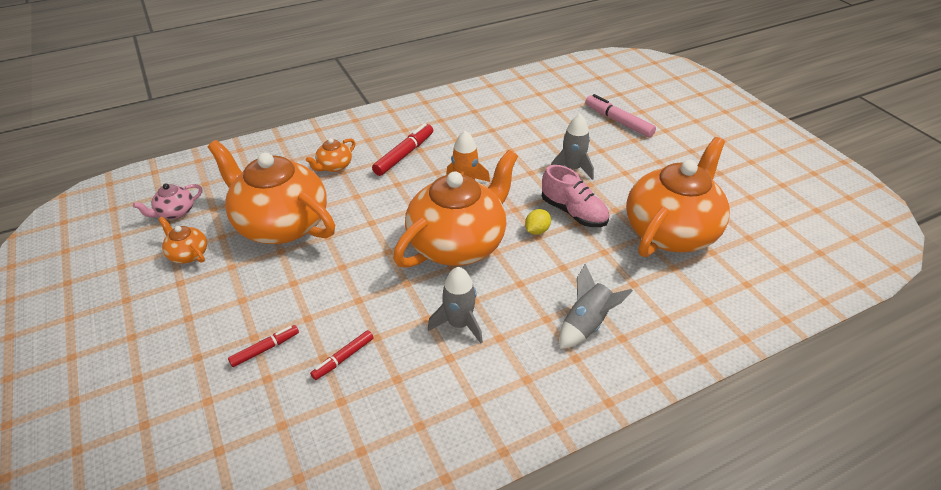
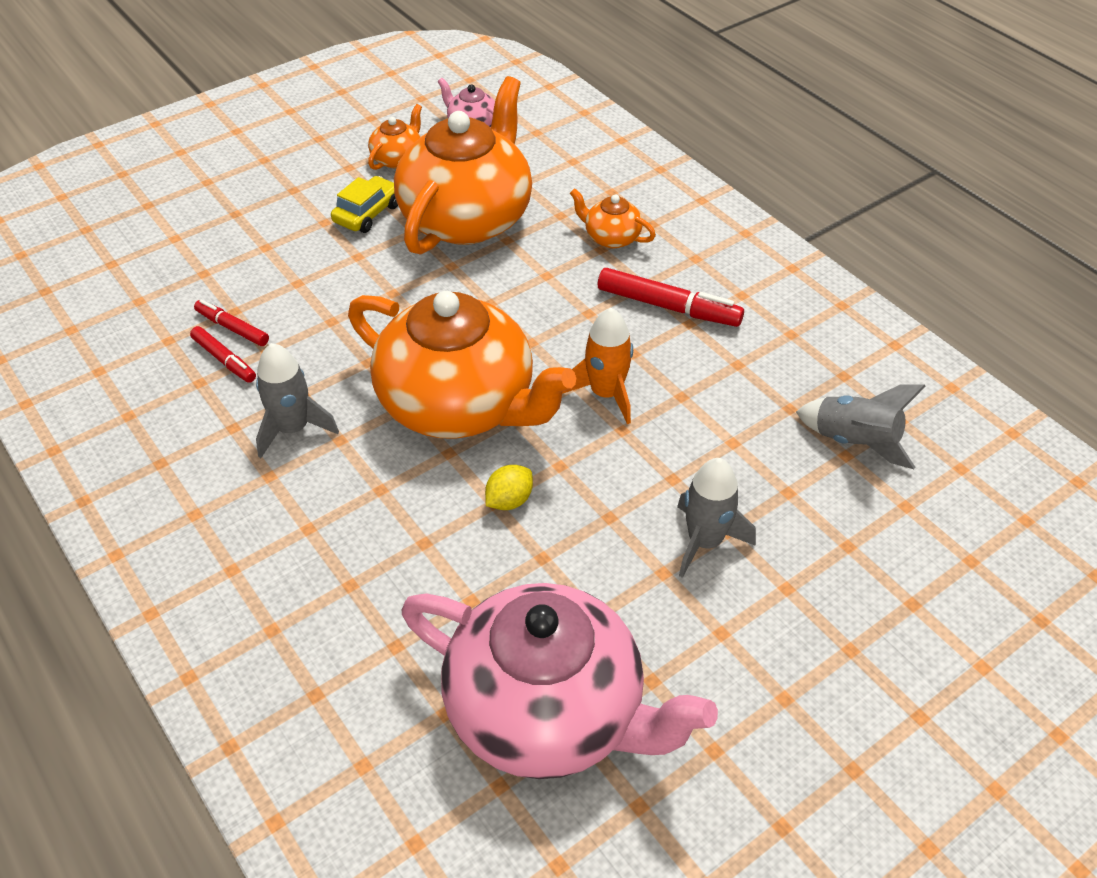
camera: 80 degrees right, 5 degrees up
(246, 274) = (367, 213): none -> yellow car
(265, 349) = (247, 260): red marker -> red marker (224, 360)
(537, 230) = (509, 500): yellow lemon -> yellow lemon turned 75 degrees counterclockwise
(573, 212) = (570, 550): pink shoe -> none
(586, 324) = (298, 580): grey rocket -> grey rocket (854, 441)
(618, 121) = (914, 618): pink marker -> none
(671, 231) = (548, 712): orange teapot -> pink teapot

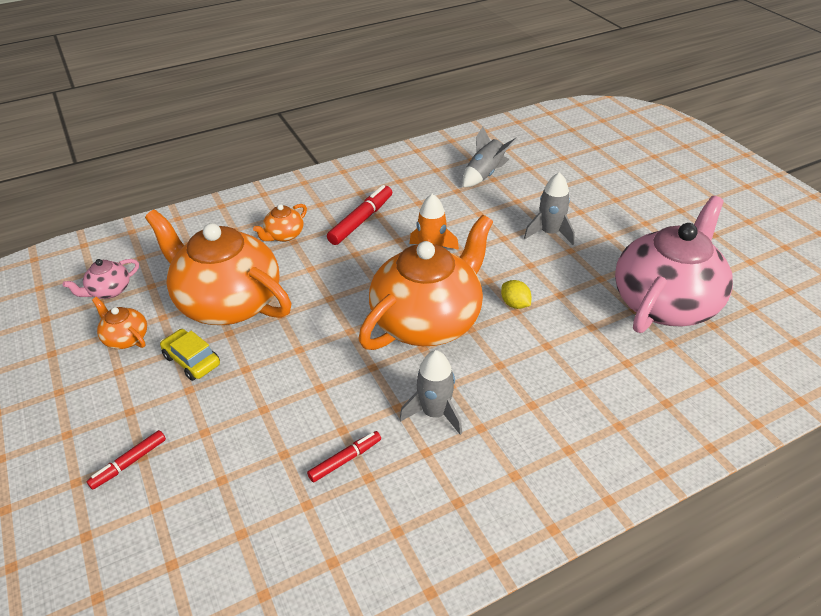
camera: 80 degrees left, 5 degrees down
(232, 328) = (306, 455): red marker -> red marker (129, 463)

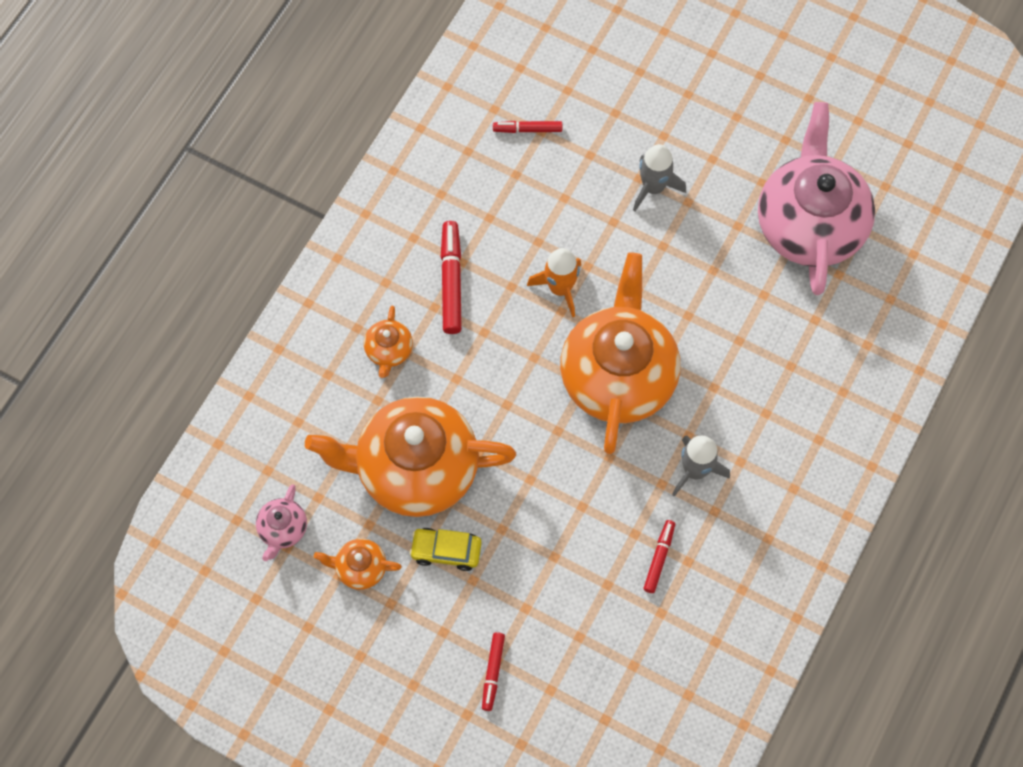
camera: 35 degrees left, 25 degrees up
(484, 174) = (527, 129): grey rocket -> red marker
(515, 304) = (681, 307): yellow lemon -> none

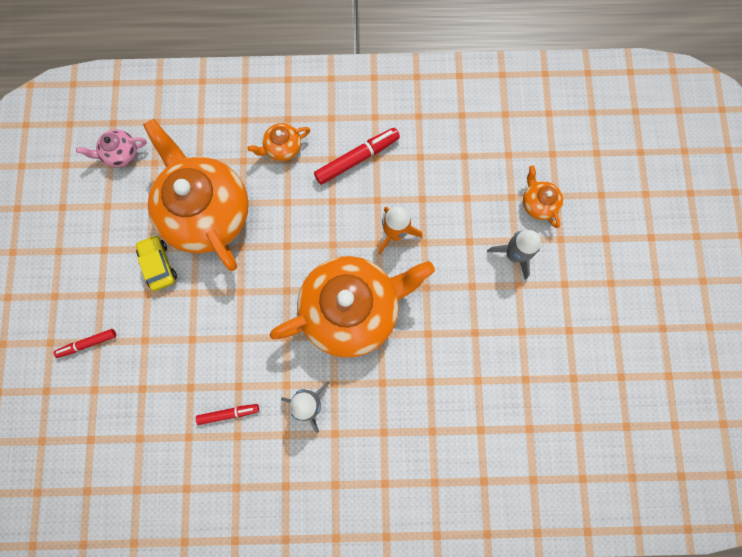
camera: 60 degrees right, 10 degrees up
(360, 568) = (118, 216): orange teapot -> orange teapot (538, 203)
(527, 129) = (503, 144): red marker -> none
(809, 224) = (557, 384): pink teapot -> none

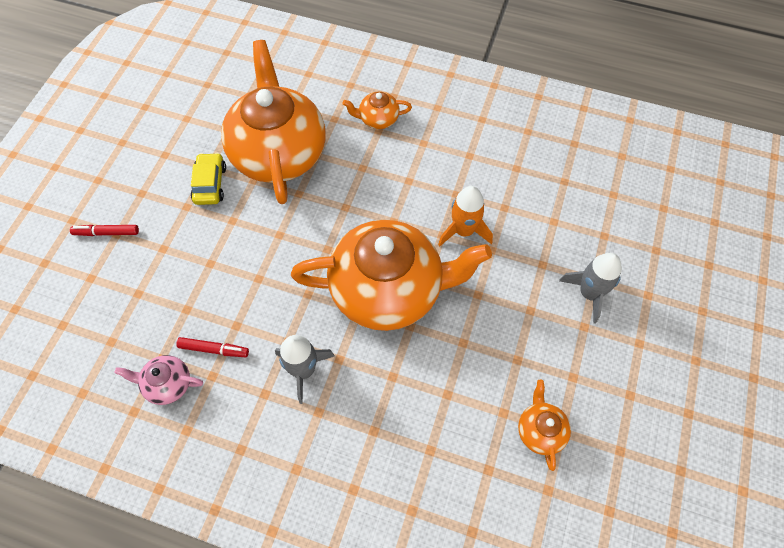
camera: 20 degrees right, 15 degrees down
(120, 154) = (220, 79): pink teapot -> pink teapot (167, 384)
(357, 158) = (449, 150): red marker -> none
(538, 203) = (632, 251): orange teapot -> orange teapot (540, 430)

